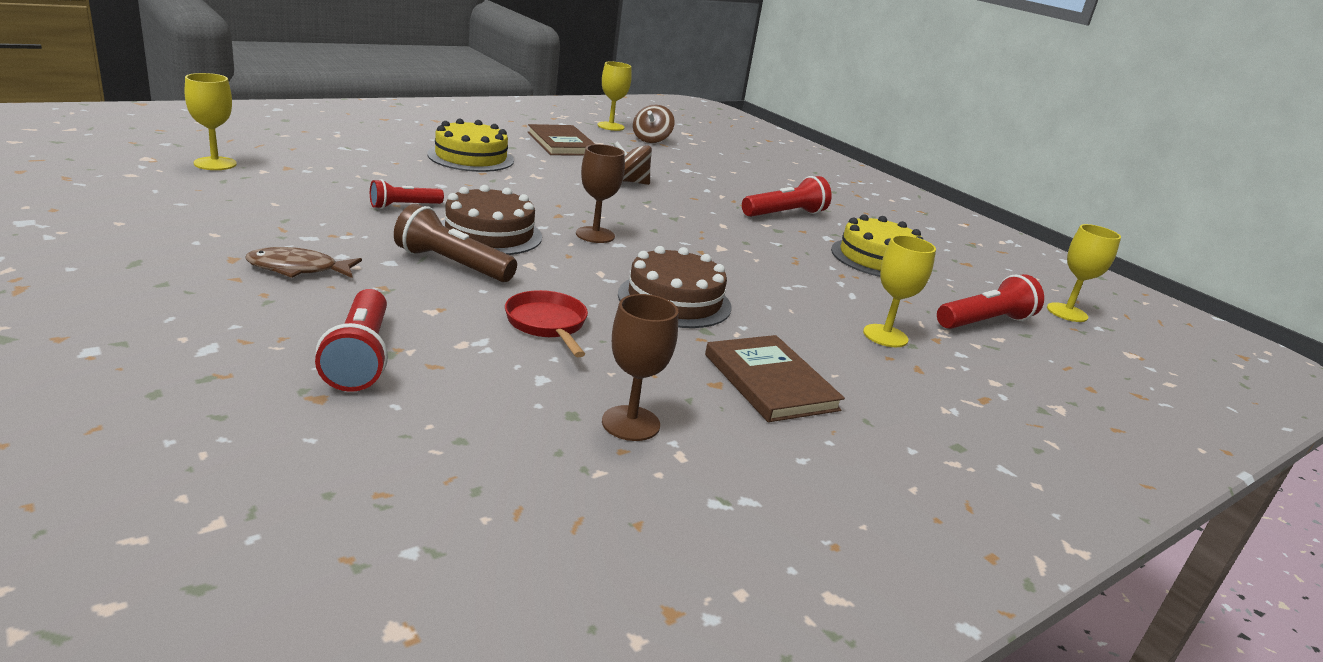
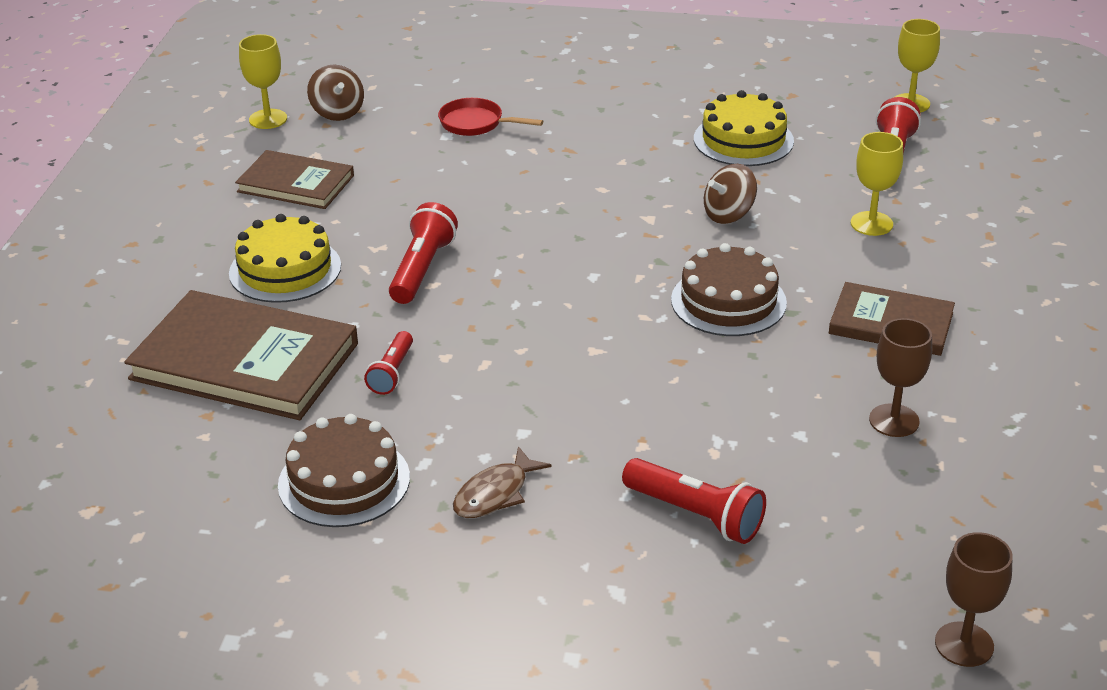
camera: 40 degrees left, 10 degrees up
(215, 164) = (152, 464): yellow goblet -> none
(358, 165) = (244, 361): none -> brown book
(452, 265) = (559, 397): brown flashlight -> none
(489, 234) = (506, 345): brown cake -> brown cake (344, 481)
(547, 324) = (717, 392): red pan -> red pan (475, 123)
(595, 235) = (562, 280): brown goblet -> brown goblet (964, 644)
(629, 182) = (448, 192): brown spinning top -> brown spinning top (728, 214)
(785, 214) = (609, 136): red flashlight -> red flashlight (422, 269)

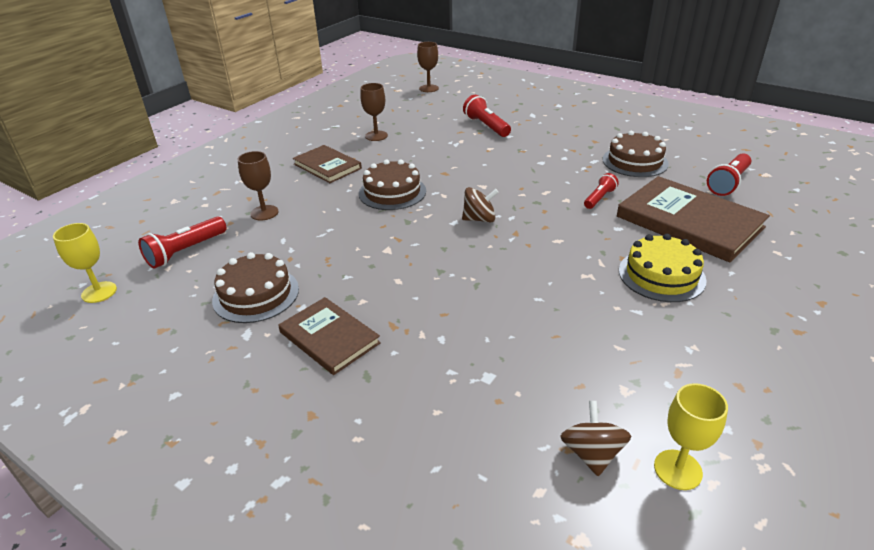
camera: 155 degrees left, 0 degrees up
(295, 184) = (649, 357): brown book -> brown book (329, 337)
(422, 269) = (561, 252): red flashlight -> red flashlight (728, 183)
(475, 123) = (452, 384): red pan -> none
(495, 494) = (565, 146): brown fish -> none
(728, 214) = (336, 239): brown spinning top -> brown spinning top (479, 219)
(743, 140) = (256, 294): yellow cake -> brown cake
(871, 224) = (264, 213): yellow goblet -> brown goblet

